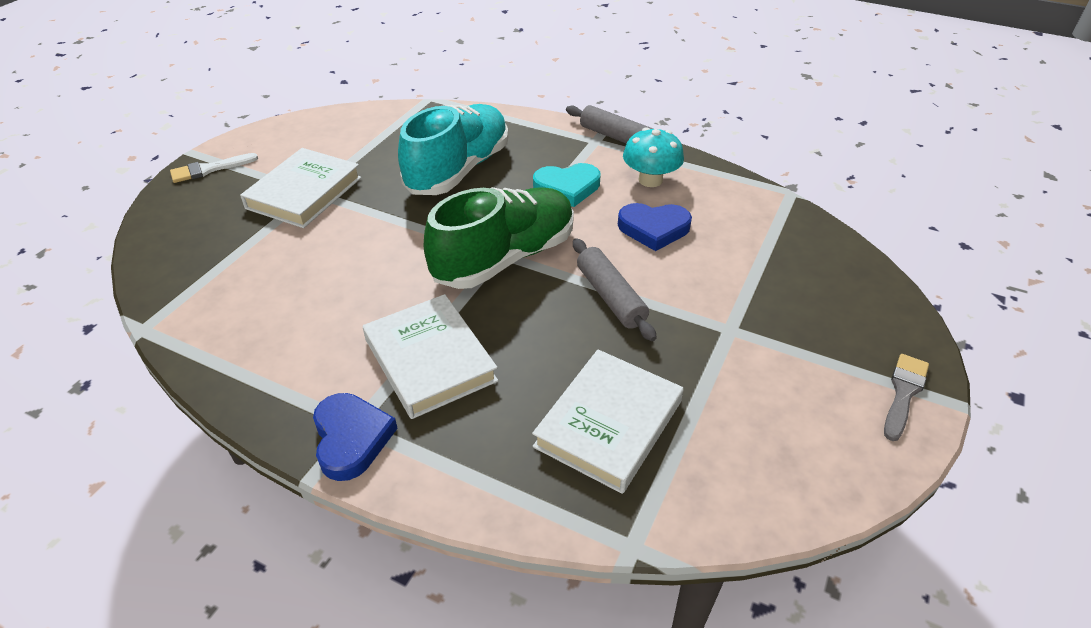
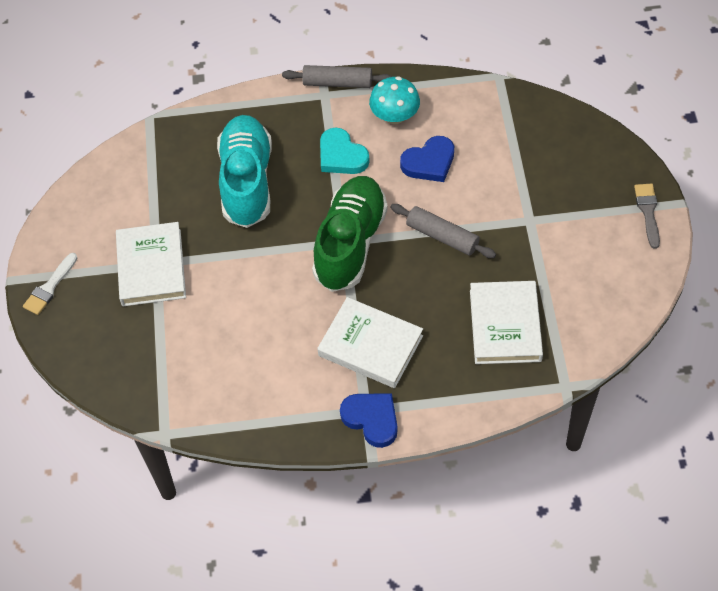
camera: 30 degrees left, 15 degrees up
(567, 188) = (341, 156): turquoise heart -> turquoise heart turned 90 degrees clockwise

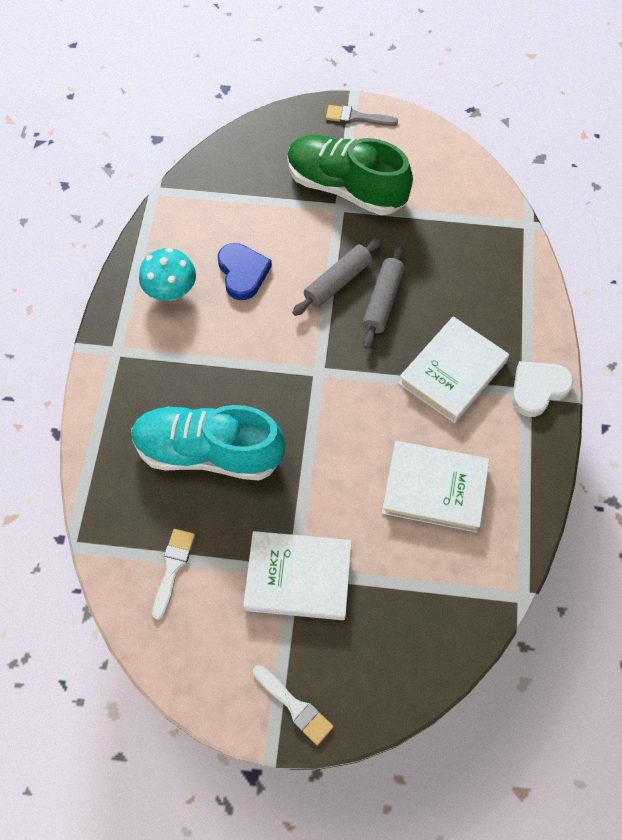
camera: 80 degrees left, 5 degrees up
(143, 183) = (173, 568): none -> white brush
(337, 82) = (104, 335): grey rolling pin -> grey rolling pin (382, 301)
(341, 156) = (206, 351): turquoise heart -> none
(350, 243) = (323, 365): green shoe -> green shoe (346, 188)
(371, 419) = (538, 389): blue heart -> white heart
(505, 325) = (454, 254): white book -> white book (434, 489)

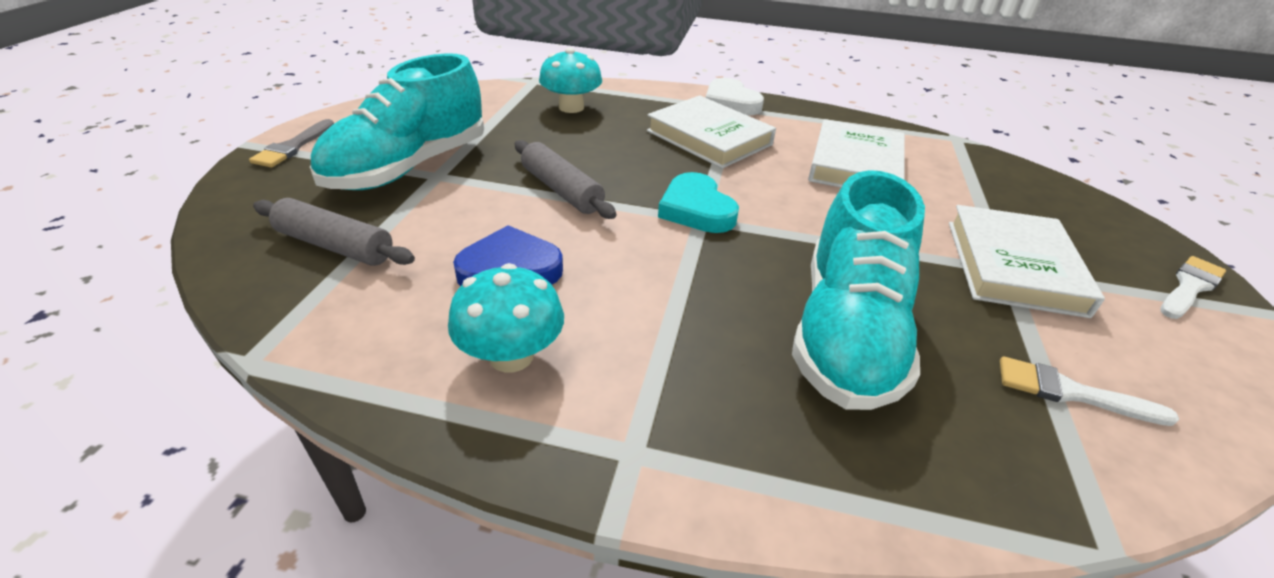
camera: 85 degrees left, 25 degrees down
(331, 368) = (696, 209): none -> turquoise heart
(346, 188) = (408, 167): green shoe -> turquoise shoe
(382, 301) = (602, 164): grey rolling pin -> grey rolling pin (335, 246)
(479, 263) = (571, 107): none -> turquoise mushroom

